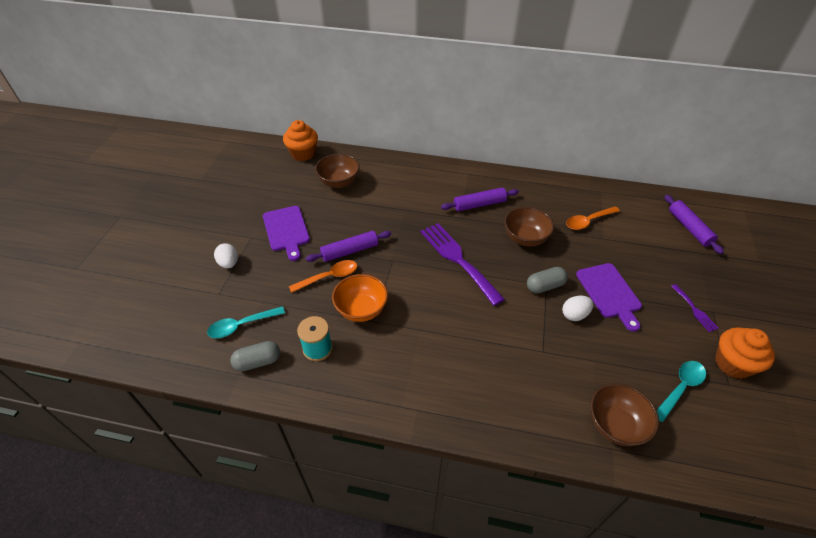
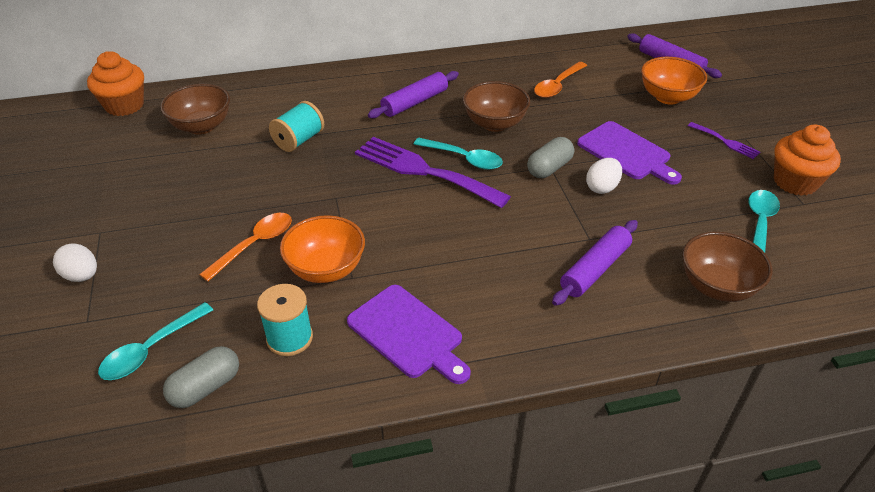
camera: 25 degrees left, 5 degrees down
(286, 230) = (154, 207): purple cutting board -> purple cutting board (408, 334)
(350, 251) = (267, 204): purple rolling pin -> purple rolling pin (595, 269)
(391, 210) = (299, 140): none -> turquoise spool
(489, 259) = (464, 159): none -> turquoise spoon
(669, 257) = (668, 97): none -> orange bowl

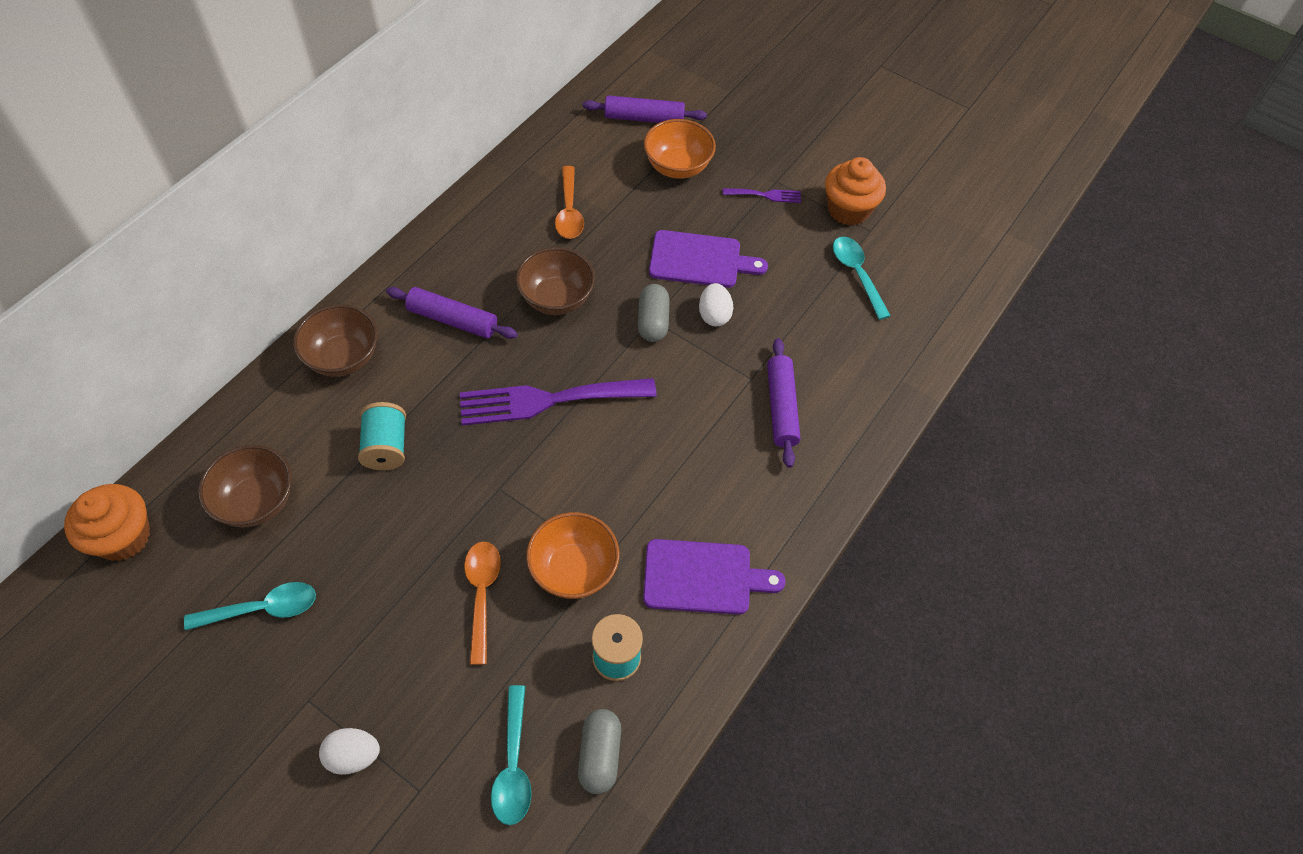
camera: 45 degrees left, 15 degrees up
(414, 102) = (452, 320): purple rolling pin -> purple rolling pin turned 75 degrees counterclockwise
(464, 159) = (570, 361): turquoise spoon -> turquoise spoon (262, 609)
(717, 287) = (875, 361): brown bowl -> brown bowl (343, 358)

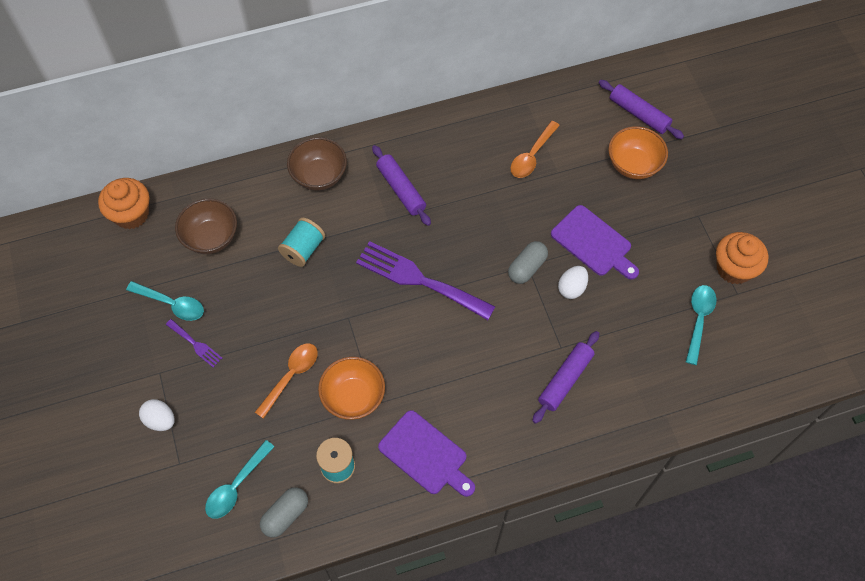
camera: 40 degrees right, 5 degrees up
(556, 298) = (476, 214): brown bowl -> none
(765, 195) = (680, 222): purple fork -> purple fork (195, 344)

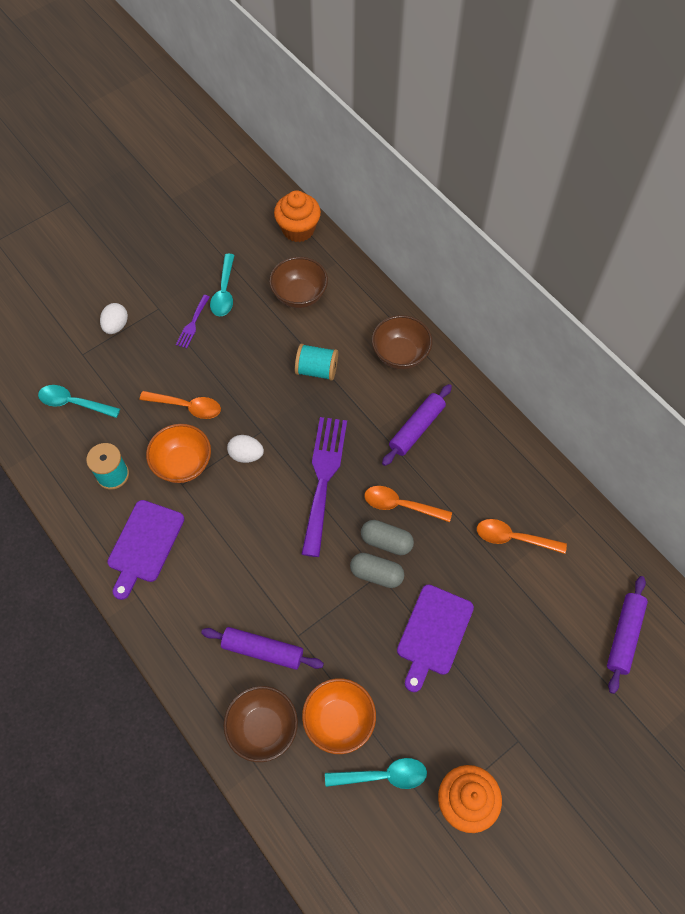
camera: 70 degrees right, 0 degrees up
(285, 515) = (57, 450): grey capsule -> grey capsule (386, 542)
(470, 227) = (400, 505): none -> orange spoon
(571, 288) = (370, 626): white egg -> white egg (246, 455)
(633, 165) = (552, 648): orange bowl -> orange bowl (339, 720)
(634, 400) = (263, 728): none -> brown bowl

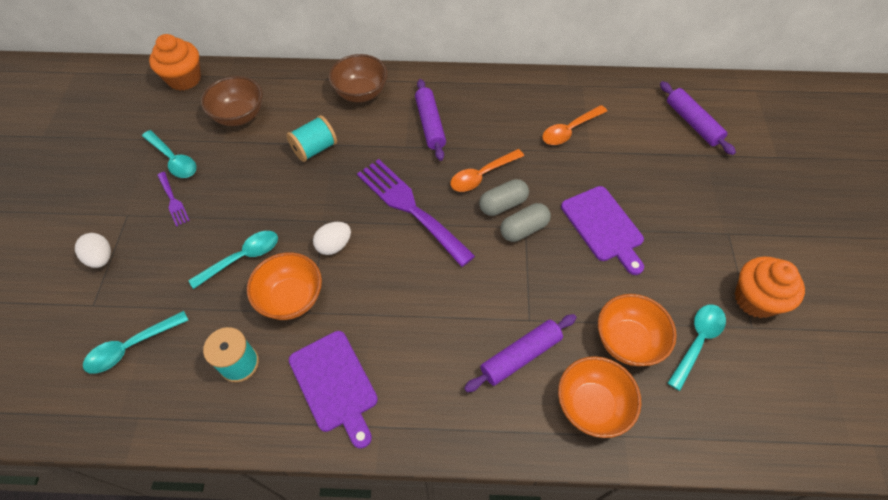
camera: 50 degrees left, 5 degrees down
(187, 406) = (242, 258): orange spoon -> turquoise spoon
(263, 728) = (591, 405): brown bowl -> orange bowl

